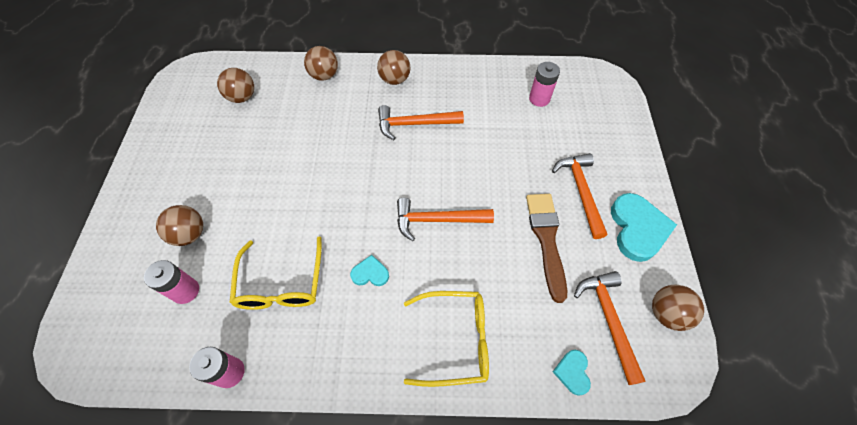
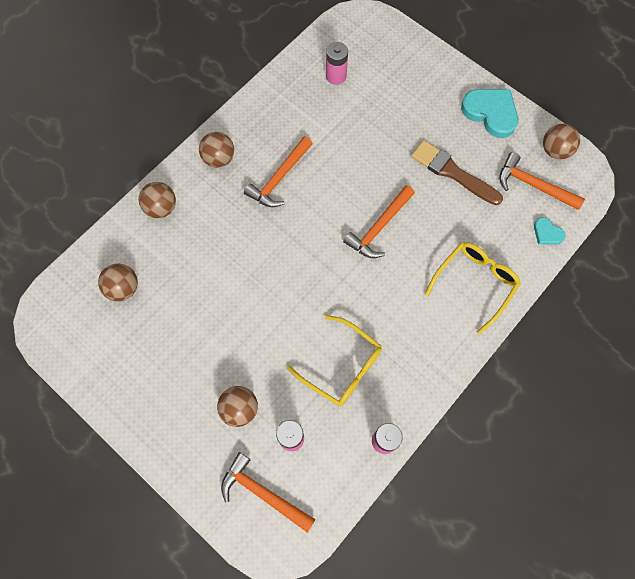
camera: 50 degrees left, 10 degrees up
(370, 273) = (384, 301): turquoise heart -> none
(581, 191) = (436, 120): orange hammer -> orange hammer (263, 493)

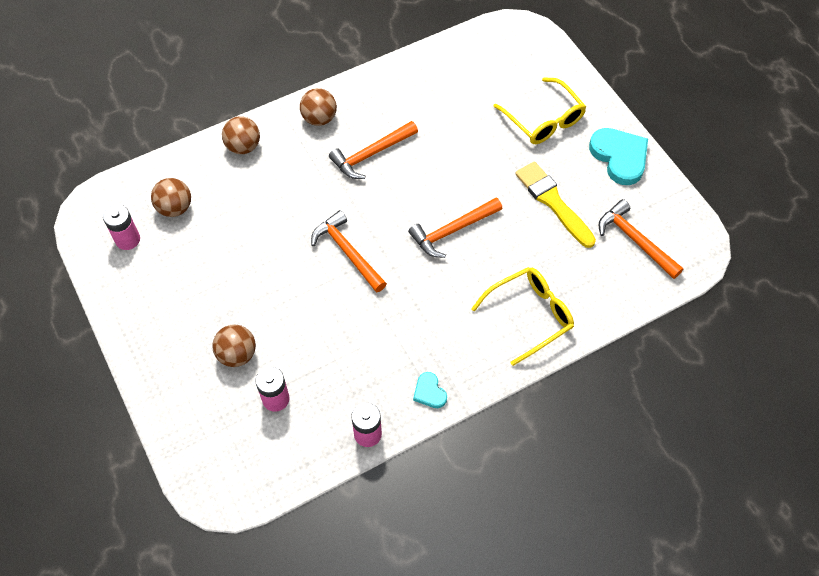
camera: 20 degrees right, 10 degrees down
(263, 493) = (225, 440): orange hammer -> orange hammer (347, 252)
(336, 76) = (471, 76): pink battery -> pink battery (127, 239)
(341, 366) = (355, 349): yellow glasses -> yellow glasses (543, 119)
(452, 172) = (553, 202): brown brush -> yellow brush
(547, 233) = (630, 291): turquoise heart -> turquoise heart (429, 392)
(555, 150) = (674, 213): brown ball -> none

